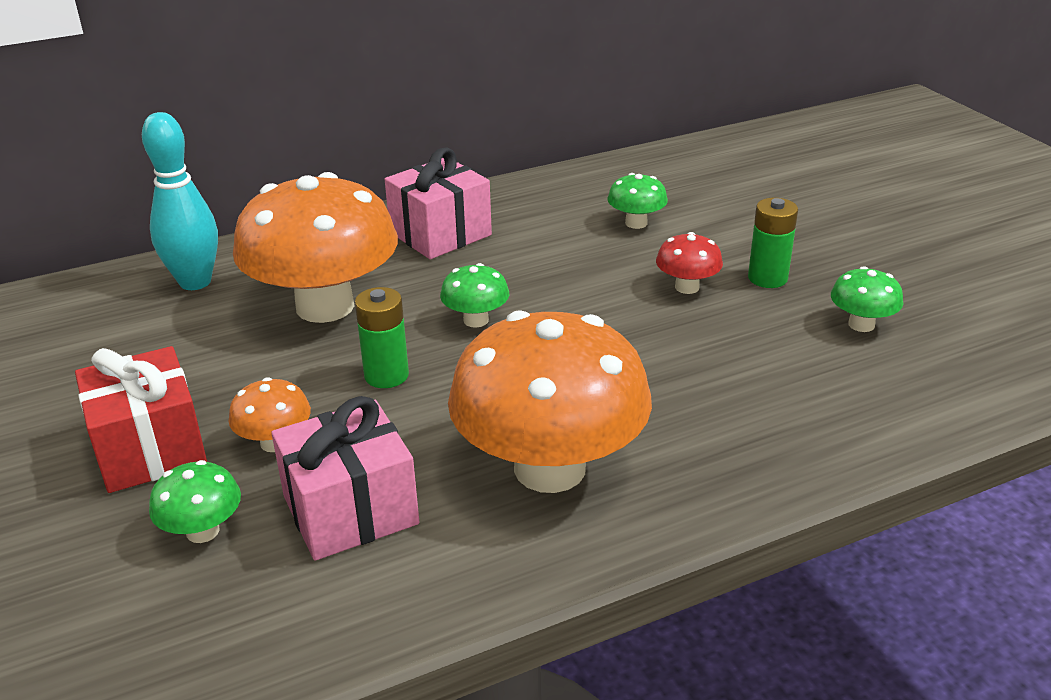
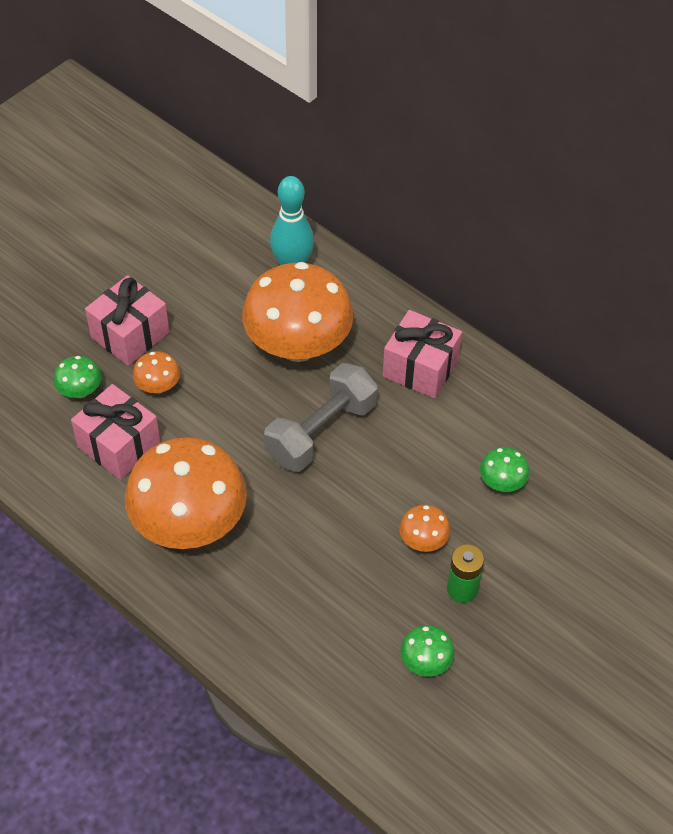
camera: 65 degrees right, 20 degrees up
(150, 449) = (130, 335): red gift -> pink gift
(386, 375) = (240, 410): green battery -> none
(476, 320) = (321, 431): green mushroom -> grey dumbbell
(687, 287) = (423, 540): red mushroom -> orange mushroom

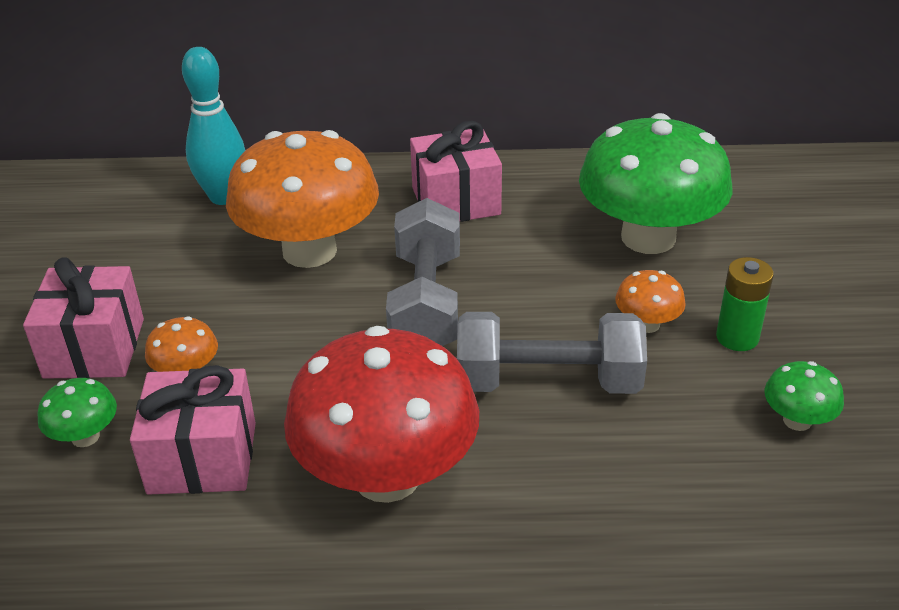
camera: 40 degrees left, 15 degrees down
(189, 524) = (387, 475): orange mushroom -> red mushroom
(326, 533) = (548, 382): none -> grey dumbbell
(502, 482) = (648, 237): green mushroom -> green mushroom, size x2.36

